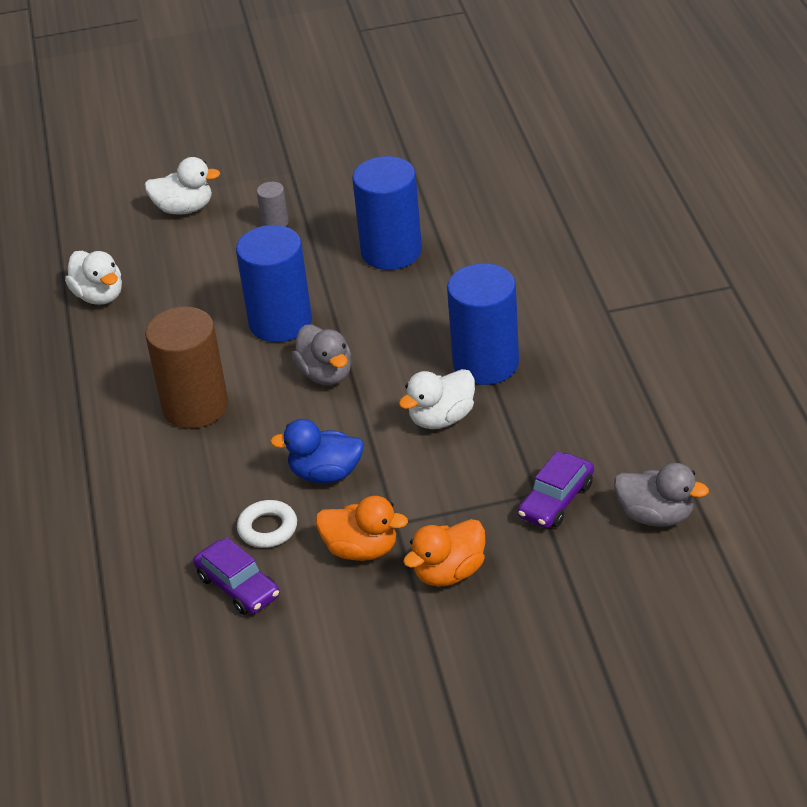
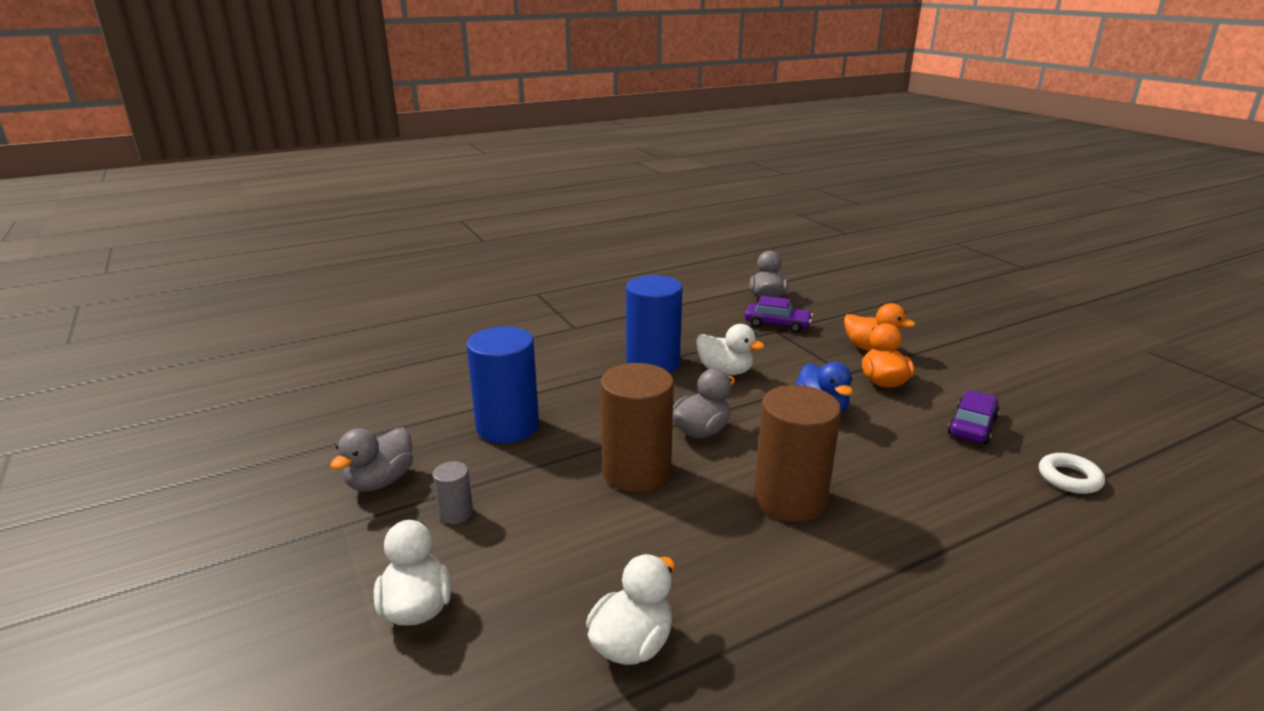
camera: 110 degrees left, 15 degrees down
(267, 528) = (902, 425): white ring -> white ring (1069, 478)
(280, 322) = (636, 472): blue cylinder -> brown cylinder
(337, 185) = (380, 481): none -> grey duck

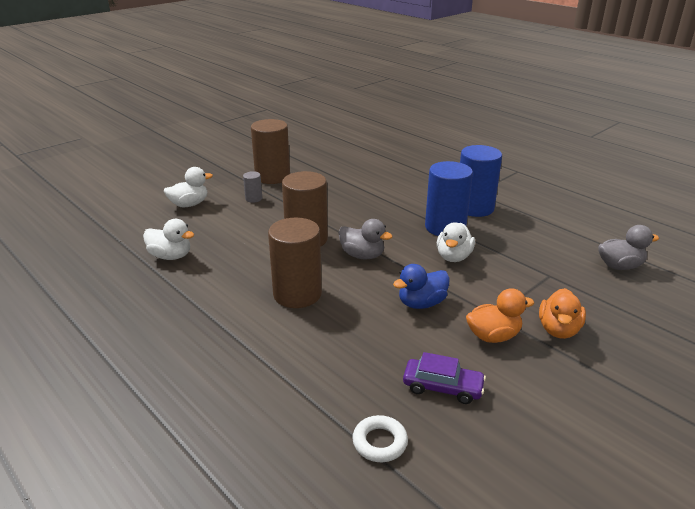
camera: 75 degrees right, 5 degrees up
(380, 481) = (272, 177): grey duck -> brown cylinder
(507, 427) = (335, 195): blue cylinder -> blue cylinder (474, 208)
(777, 324) = (563, 275): purple car -> none

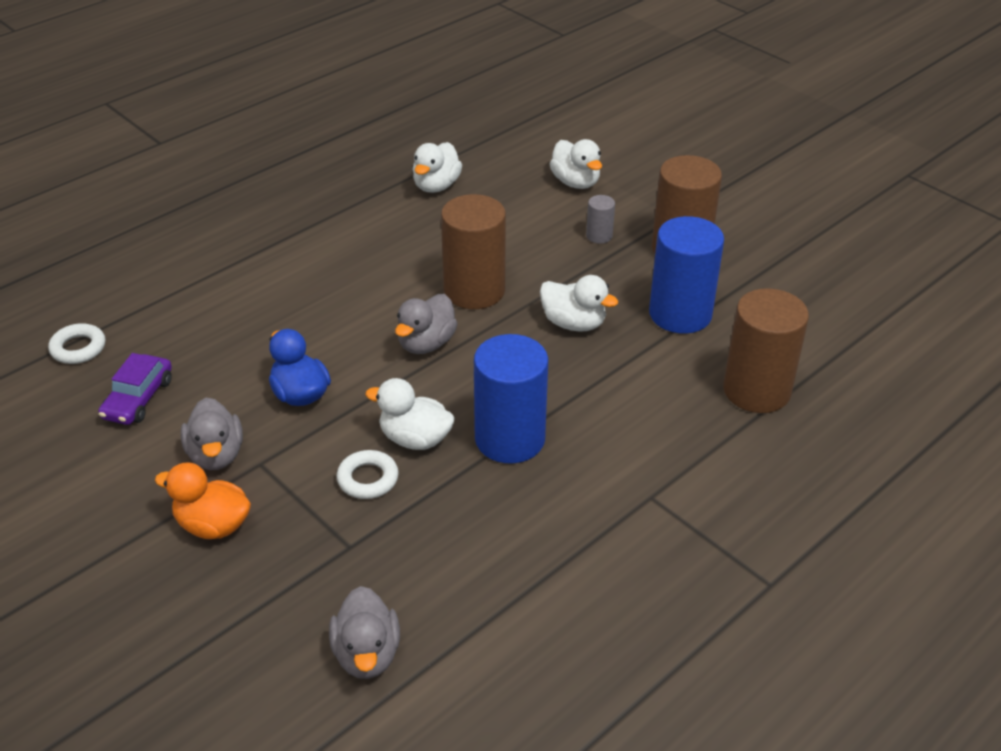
camera: 90 degrees right, 10 degrees up
(297, 294) = (339, 287): brown cylinder -> brown cylinder (756, 391)
(341, 208) = (574, 323): none -> white duck
(474, 208) = (584, 486): blue cylinder -> blue cylinder (680, 314)
(493, 272) = (368, 479): none -> white ring
(493, 336) = (216, 455): orange duck -> grey duck

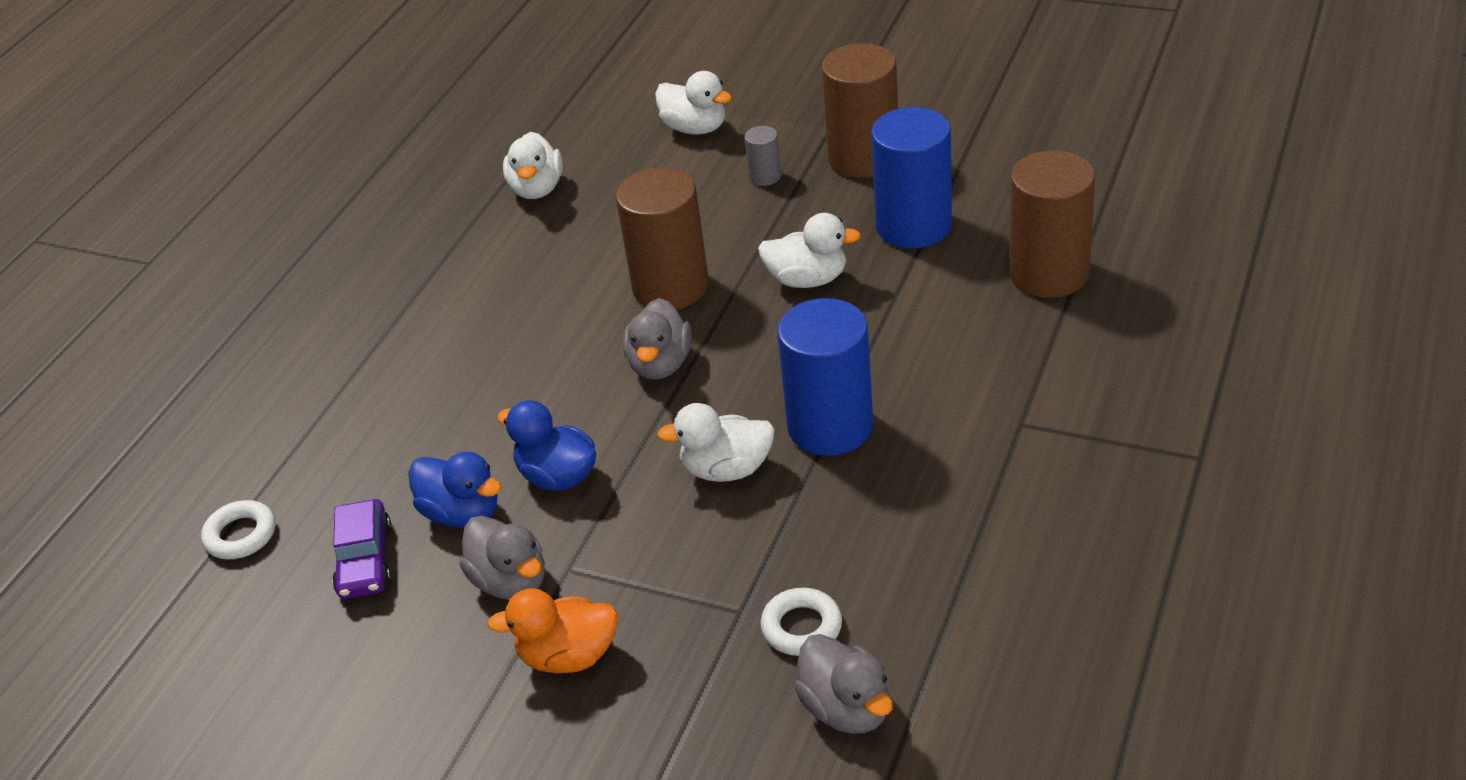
camera: 20 degrees left, 0 degrees up
(221, 393) = (462, 513): none -> blue duck
(368, 479) = (707, 533): white ring -> white ring (801, 627)

